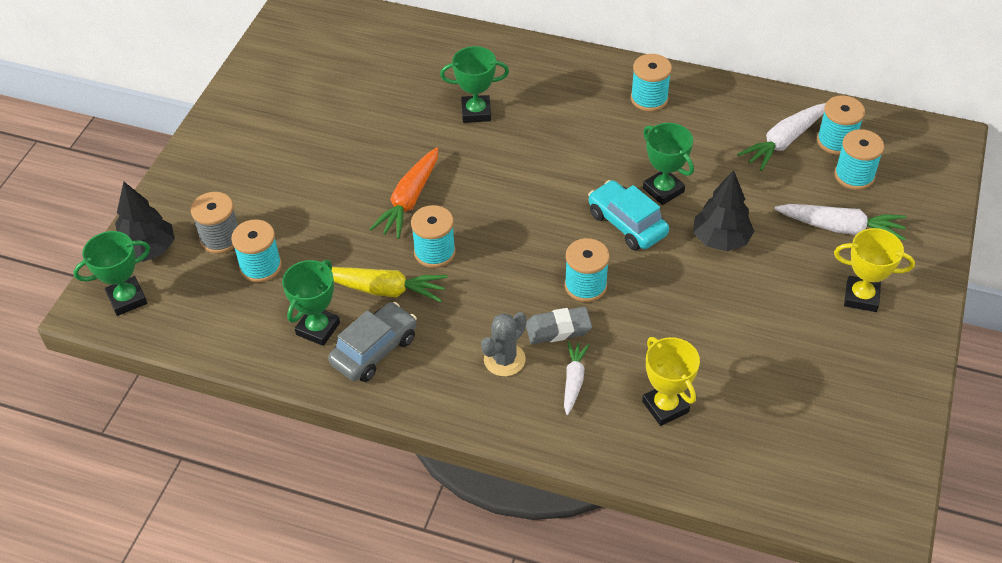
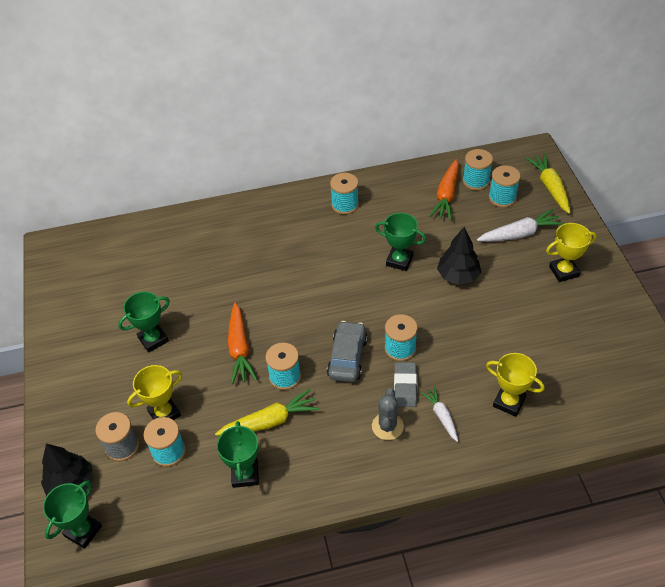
camera: 30 degrees left, 0 degrees up
(284, 227) = (164, 413): none -> yellow trophy
(374, 350) = (296, 468): grey car -> grey car (347, 357)
(476, 112) = (239, 265): green trophy -> green trophy (153, 339)
(558, 329) = (405, 386): grey eraser -> grey eraser turned 45 degrees counterclockwise
(627, 224) = (394, 294): turquoise car -> none
(783, 142) = (446, 195): white carrot -> orange carrot
(929, 191) = (550, 187): none -> yellow carrot

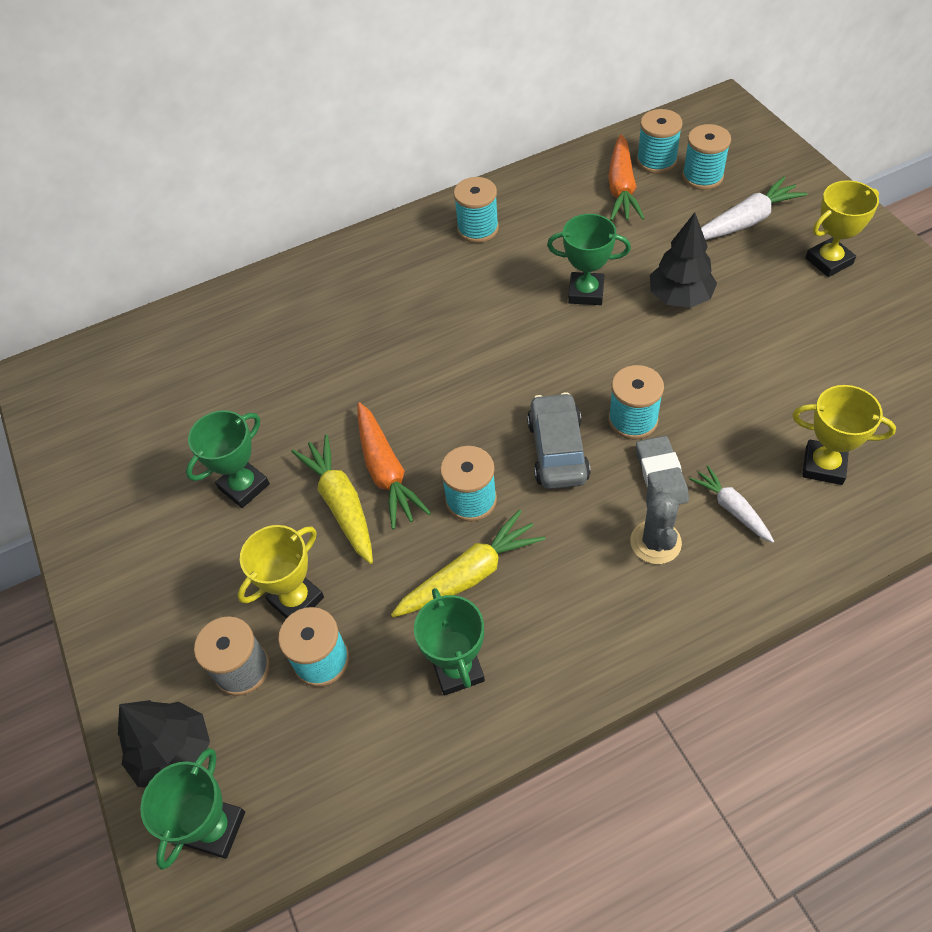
camera: 10 degrees left, 5 degrees up
(550, 187) = (764, 150): yellow carrot -> yellow carrot (341, 504)

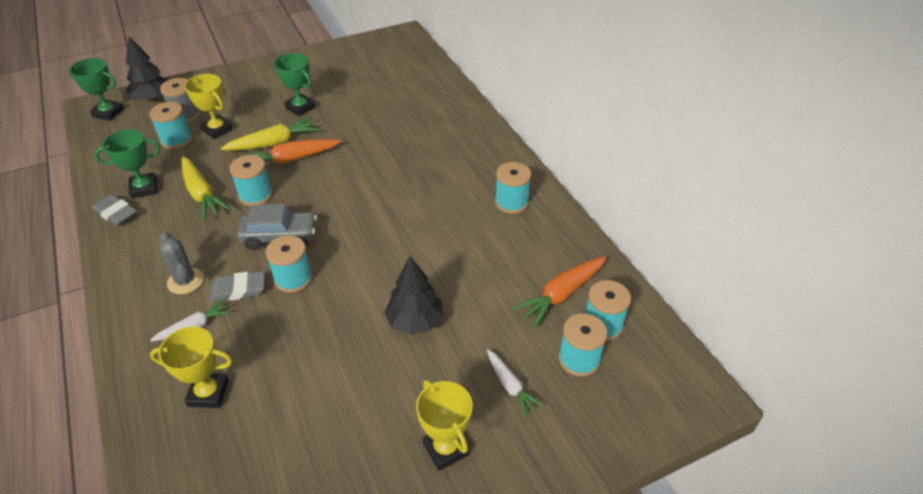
camera: 85 degrees right, 10 degrees down
(522, 692) = (116, 213): none -> grey eraser
(586, 292) = (431, 261): green trophy -> none
(621, 188) = (561, 295): orange carrot -> orange carrot turned 45 degrees counterclockwise
(655, 542) = (185, 281): grey cactus -> grey cactus turned 60 degrees clockwise
(746, 221) = (510, 386): white carrot -> white carrot, size x0.62
(823, 466) = (208, 393): yellow trophy -> yellow trophy turned 75 degrees clockwise

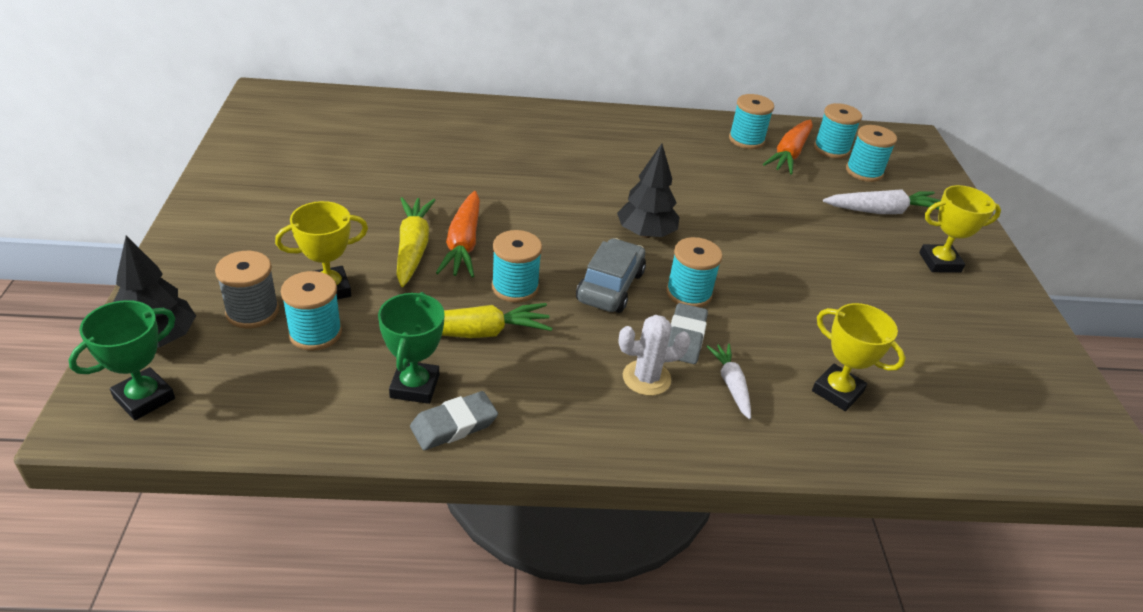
camera: 70 degrees left, 5 degrees down
(185, 281) = (646, 378): grey cactus -> white cactus
(208, 393) = (837, 391): yellow trophy -> yellow trophy turned 75 degrees counterclockwise
(300, 108) = (350, 209): green trophy -> none
(415, 321) = (788, 235): black tree -> black tree (645, 233)
(510, 386) = (882, 211): white carrot -> white carrot, size x1.61
(511, 202) = (653, 135): turquoise spool -> turquoise spool (746, 140)
(561, 295) = (789, 154): orange carrot -> orange carrot turned 45 degrees clockwise

